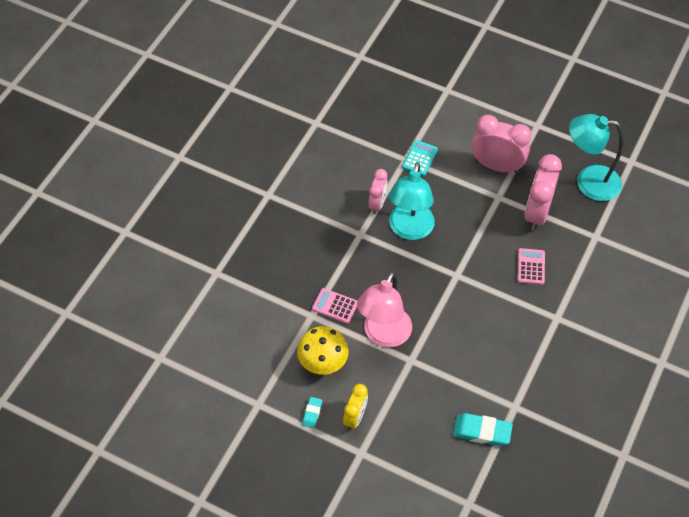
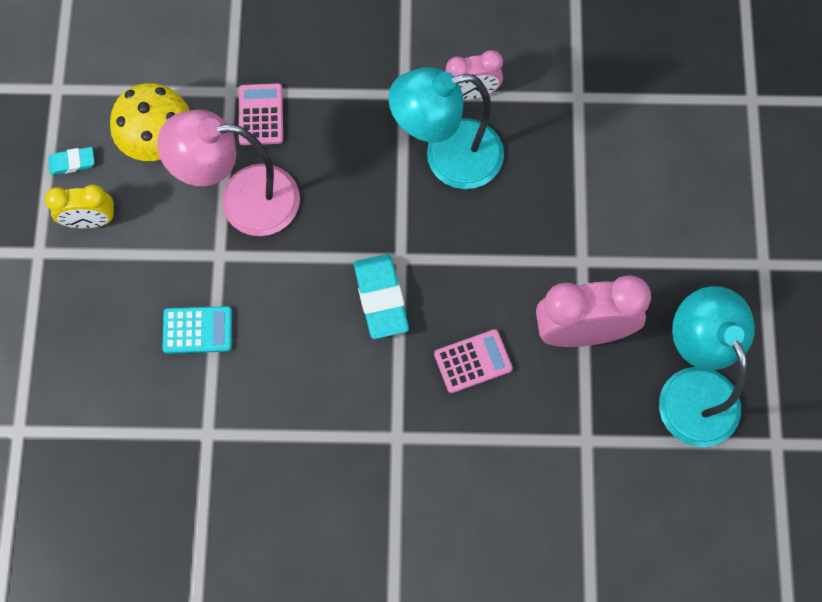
camera: 65 degrees right, 15 degrees up
(419, 158) = (591, 116): turquoise calculator -> turquoise calculator (197, 330)
(482, 431) = (143, 403): turquoise eraser -> turquoise eraser (381, 298)
(497, 166) = (642, 234): pink clock -> none

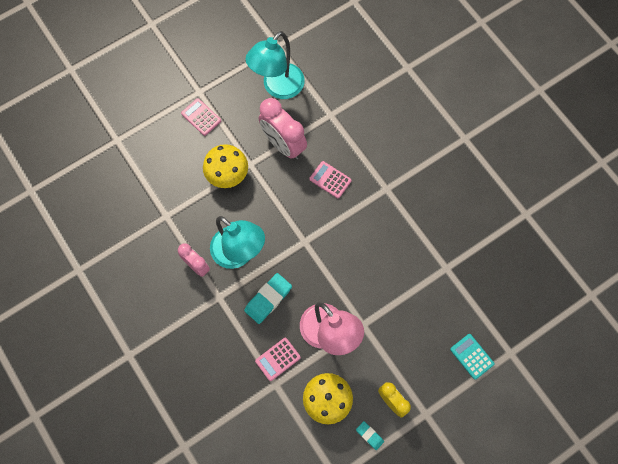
camera: 125 degrees left, 0 degrees up
(197, 330) = (405, 307): turquoise calculator -> turquoise calculator (471, 356)
(381, 298) = (330, 237): turquoise eraser -> turquoise eraser (268, 299)
(586, 218) = (227, 175): none -> yellow mushroom
(714, 239) = (201, 117): none -> pink calculator

